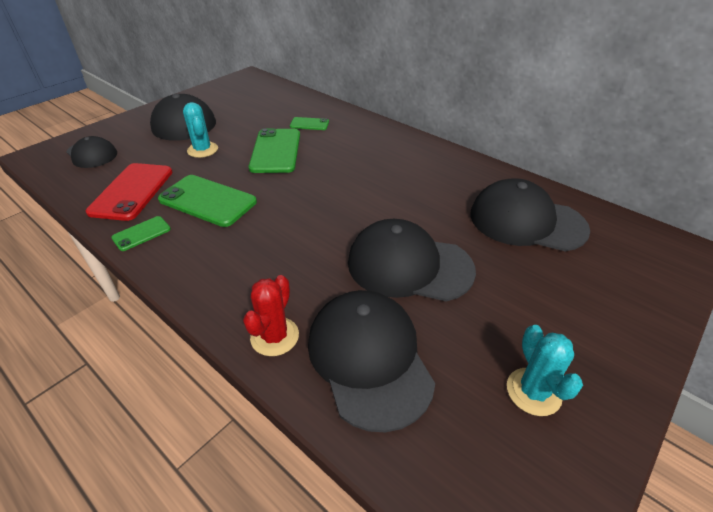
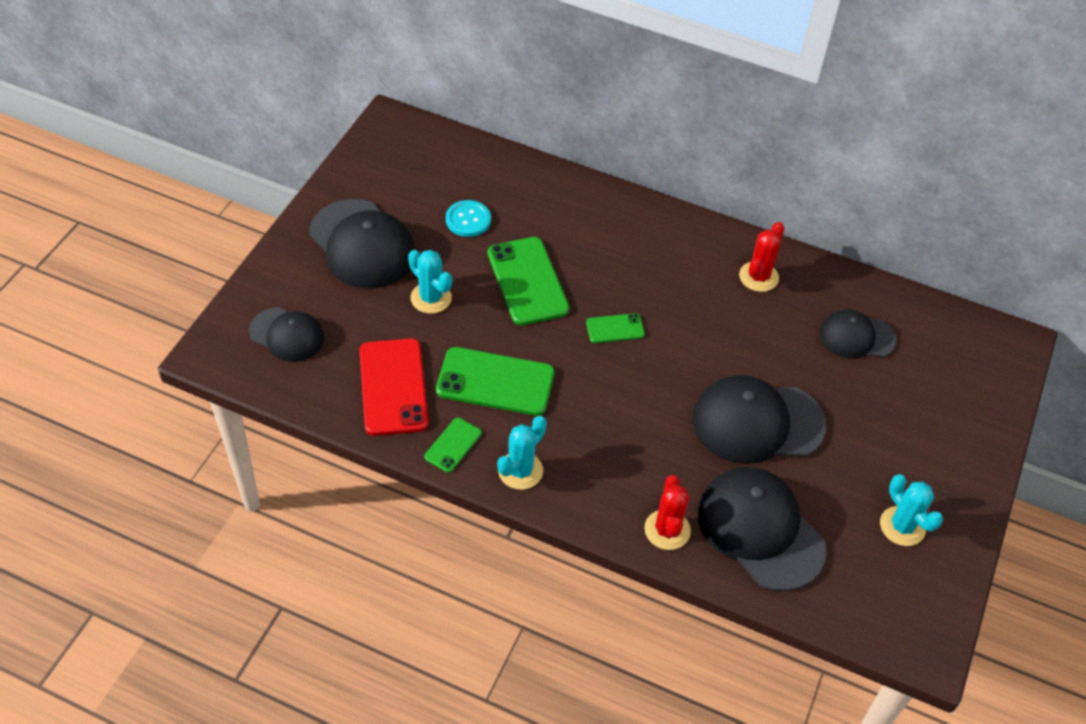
camera: 20 degrees left, 10 degrees up
(179, 261) = (520, 470): none -> turquoise cactus
(260, 118) = (468, 220): none -> turquoise button
(309, 124) = (543, 219): green phone -> green phone (615, 328)
(453, 173) = (758, 277): none -> red cactus
(526, 221) = (856, 337): black cap -> black cap, size x0.60

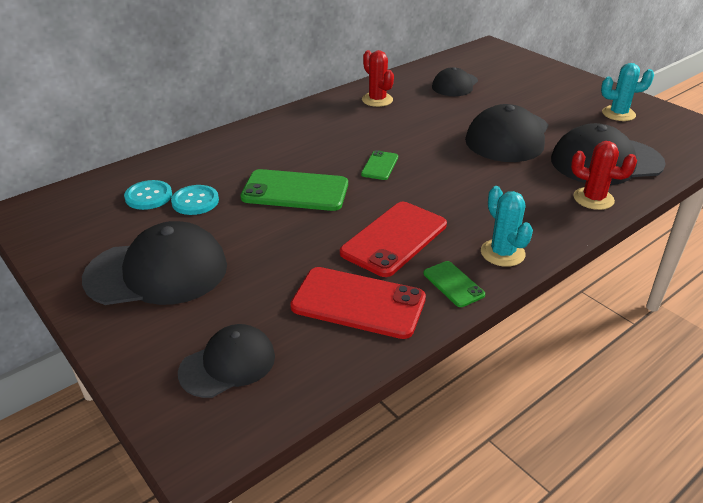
camera: 60 degrees left, 15 degrees down
(431, 298) = (267, 248): turquoise cactus -> none
(456, 186) = (148, 196): none -> turquoise button
(495, 382) = (394, 239): green phone -> red phone

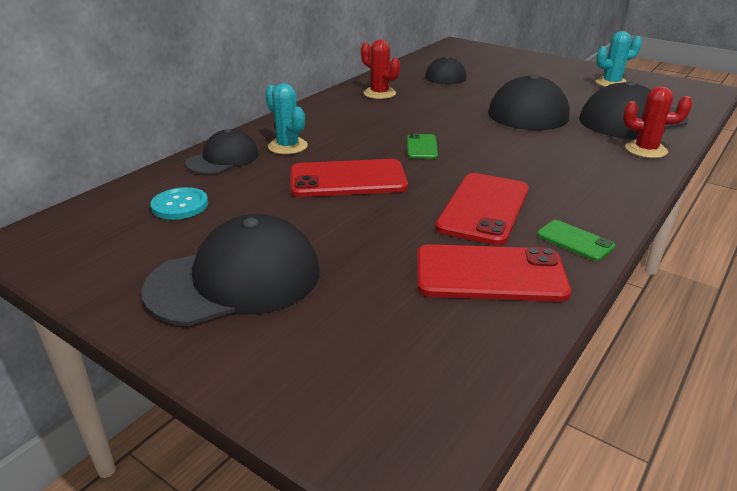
camera: 15 degrees left, 5 degrees down
(195, 201) = (239, 203): turquoise button -> none
(228, 364) = (384, 364): black cap -> black cap (223, 159)
(295, 191) = (348, 179): green phone -> red phone
(502, 253) = (600, 206): turquoise cactus -> turquoise cactus (287, 146)

